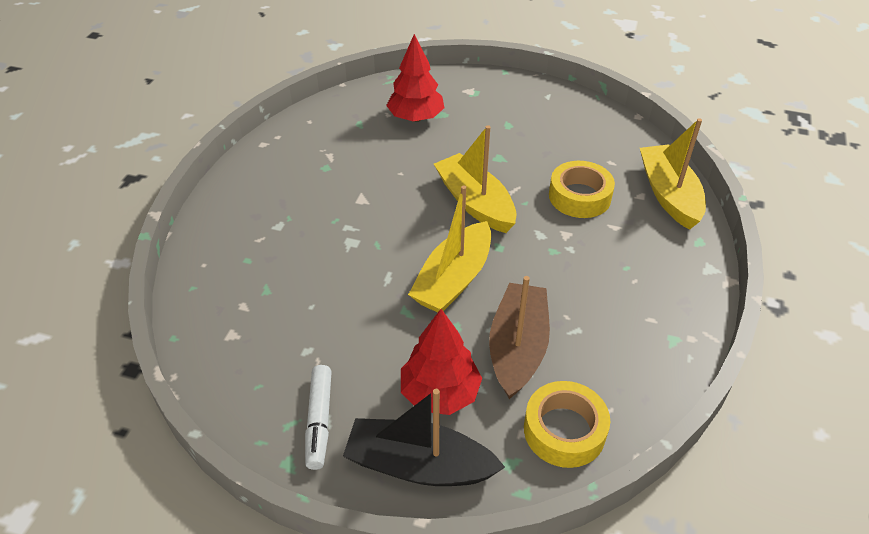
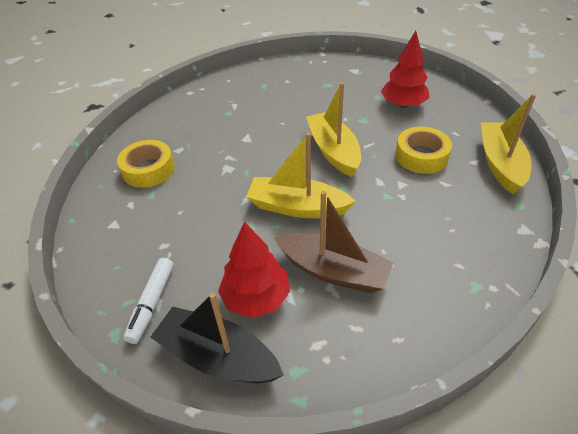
camera: 15 degrees right, 0 degrees up
(416, 118) = (307, 85): red tree -> red tree (403, 104)
(453, 279) = (297, 207): yellow boat -> yellow boat turned 60 degrees clockwise
(517, 348) = (333, 271): brown boat -> brown boat turned 90 degrees clockwise
(564, 430) = (353, 350): yellow tape -> yellow tape (148, 170)

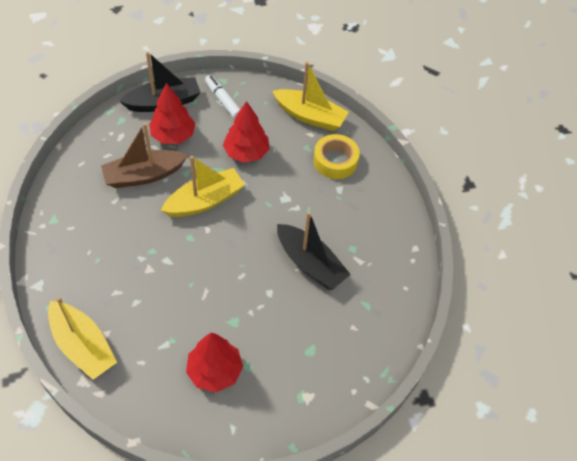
camera: 130 degrees right, 10 degrees up
(207, 226) = (246, 152): none -> red tree
(269, 120) = (310, 263): none -> black boat
(333, 151) = (226, 266): yellow boat -> yellow boat (310, 116)
(421, 156) = (152, 309): yellow tape -> none

